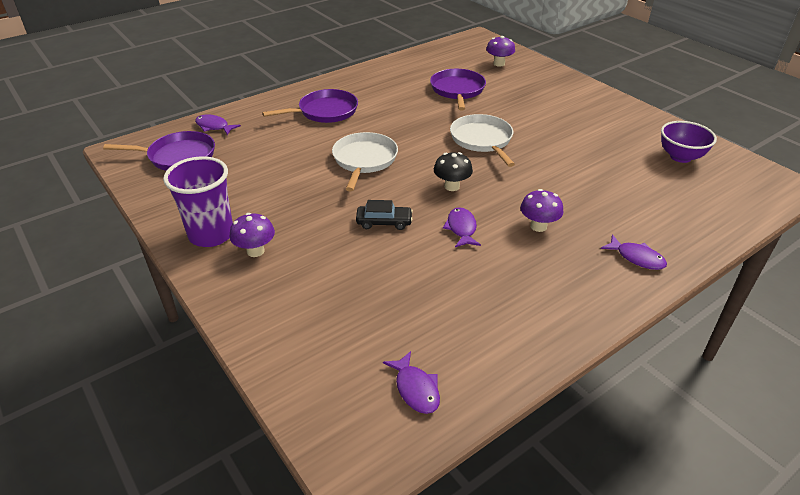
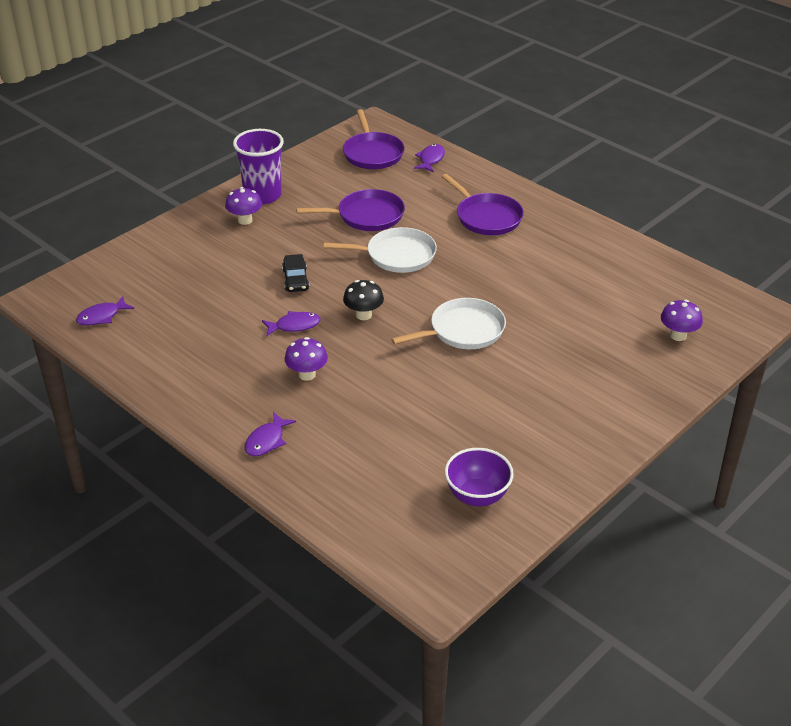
camera: 80 degrees right, 0 degrees up
(457, 90) = (580, 304): purple pan -> purple pan (367, 216)

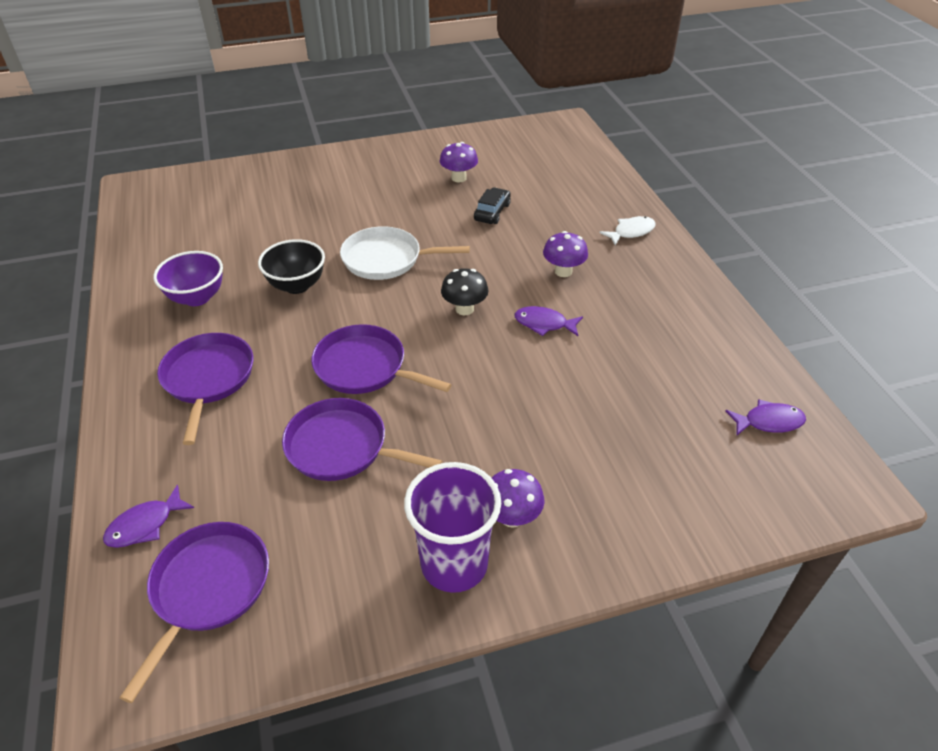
camera: 150 degrees left, 5 degrees up
(267, 441) = (631, 232): purple fish -> white fish
(295, 280) = (506, 381): black car -> black car (492, 212)
(397, 255) = (364, 367): white pan -> purple pan
(477, 496) = (497, 153): purple bowl -> purple bowl (197, 297)
(506, 286) = (297, 285): none -> black bowl
(678, 335) = (222, 193): purple mushroom -> purple mushroom (459, 178)

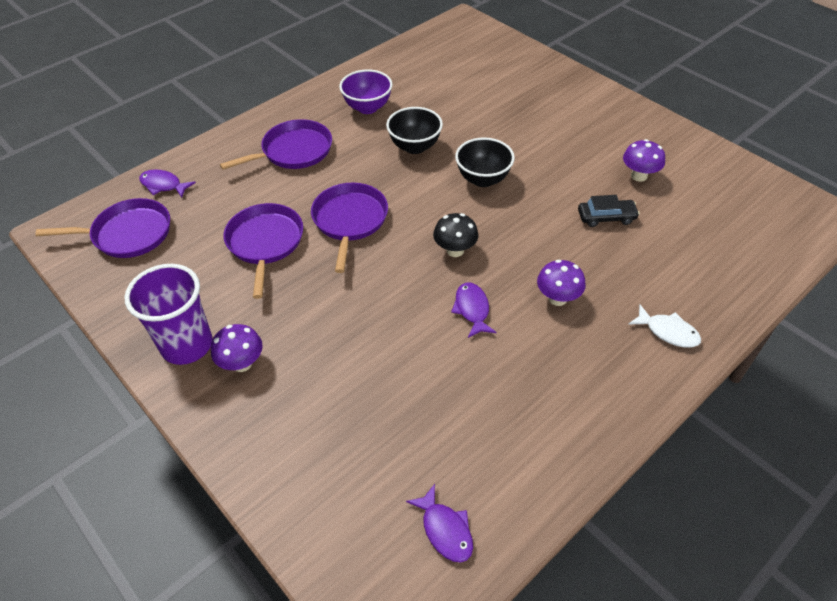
camera: 65 degrees right, 5 degrees up
(386, 259) = (483, 179): white pan -> black bowl

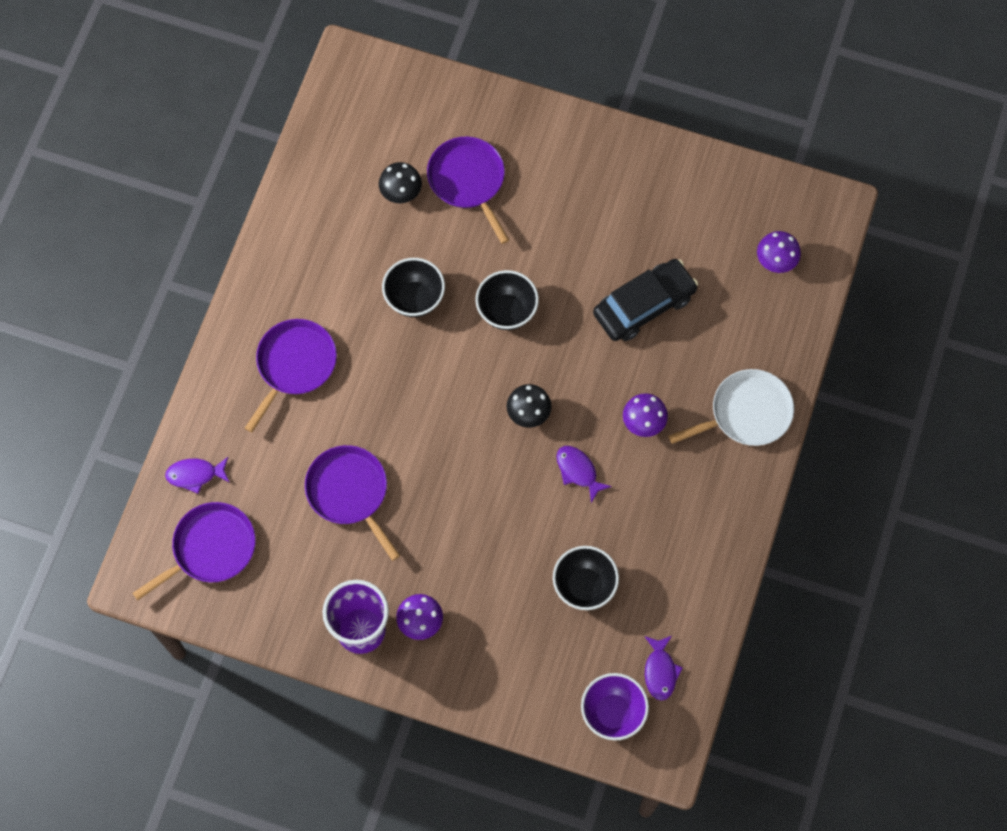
camera: 30 degrees left, 20 degrees up
(349, 220) = (411, 427): purple pan -> purple pan (468, 181)
(367, 107) = (329, 264): purple bowl -> purple bowl (613, 712)
(416, 406) = (584, 586): none -> black bowl
(445, 530) = (660, 671): purple fish -> purple fish turned 60 degrees clockwise
(449, 89) = (401, 193): none -> black mushroom
(606, 217) = (644, 305): black car -> black car, size x1.77
(639, 176) = (651, 234): purple mushroom -> purple mushroom (775, 261)
(668, 332) = (747, 413): white fish -> white pan

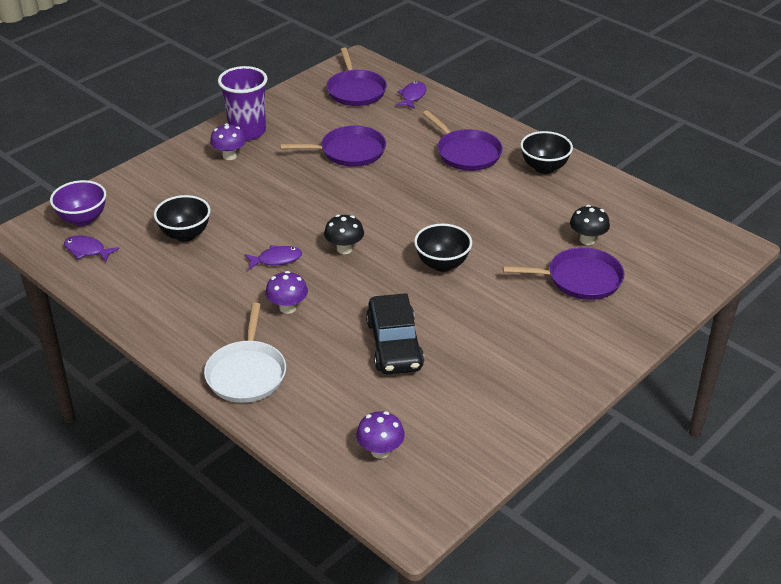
camera: 115 degrees right, 30 degrees down
(414, 298) = (485, 221): black bowl -> black bowl (544, 167)

